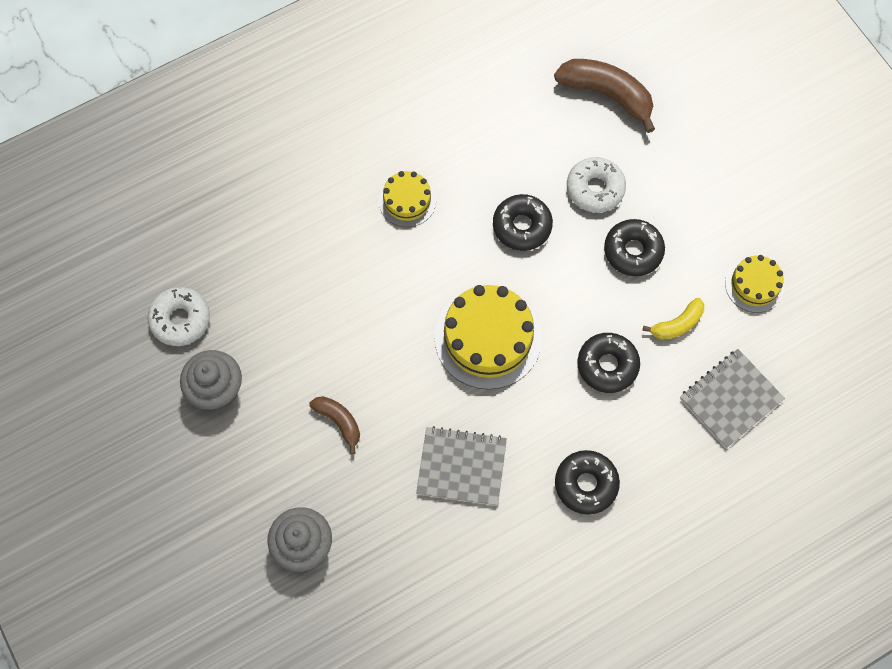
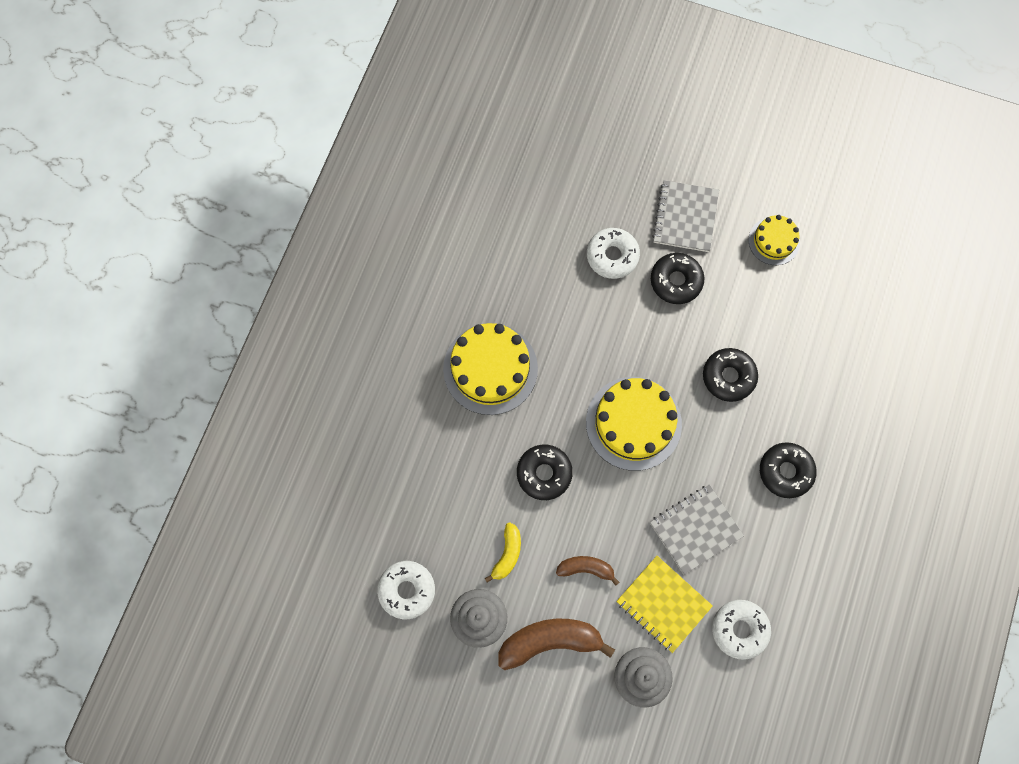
camera: 40 degrees left, 5 degrees up
(377, 504) = (663, 604): none -> yellow notebook
(407, 200) = (490, 369): yellow cake -> yellow cake, size x1.78
(423, 580) = (739, 629): none -> white donut
(522, 226) = (586, 323): black donut -> black donut (544, 473)
(607, 95) = (561, 180): brown banana -> brown banana (550, 641)
(677, 324) = (748, 310): yellow banana -> yellow banana (507, 554)
(730, 399) = (825, 334): grey notebook -> grey notebook (685, 217)

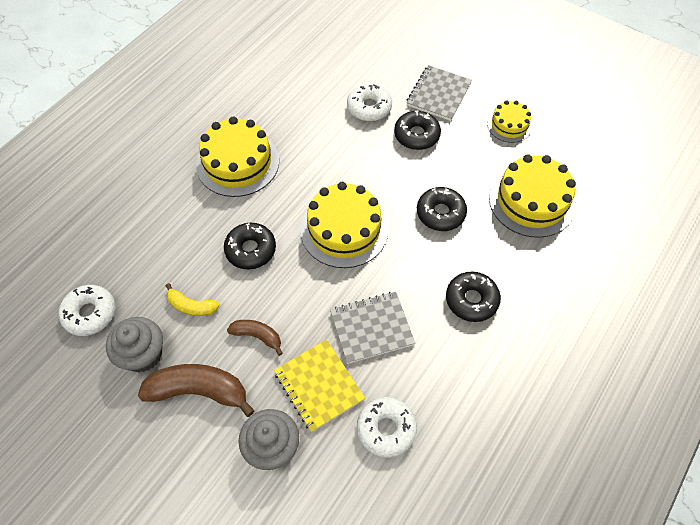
camera: 15 degrees right, 15 degrees down
(507, 554) = (191, 306): yellow banana -> yellow banana turned 75 degrees clockwise
(819, 336) = (531, 201): none -> yellow cake

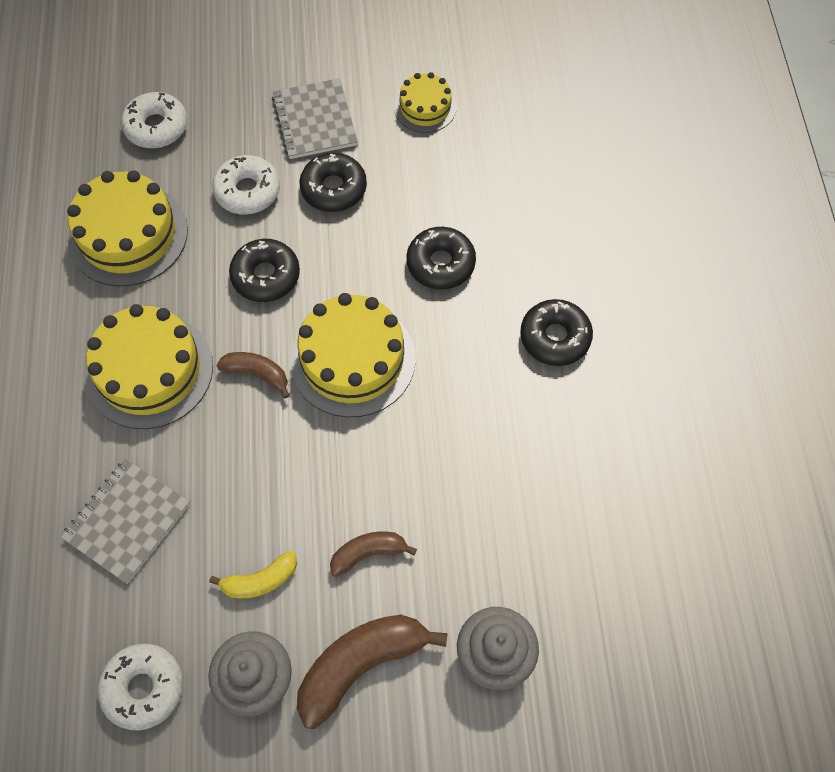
camera: 40 degrees left, 5 degrees up
(251, 250) = (267, 463): black donut -> black donut (266, 276)
(288, 201) = (257, 374): none -> brown banana
(319, 386) = (483, 552): yellow notebook -> none
(371, 328) = (481, 447): grey notebook -> grey notebook (127, 521)
(386, 429) = (589, 540): white donut -> white donut (156, 127)
(531, 201) = (522, 181): yellow cake -> yellow cake (128, 235)

